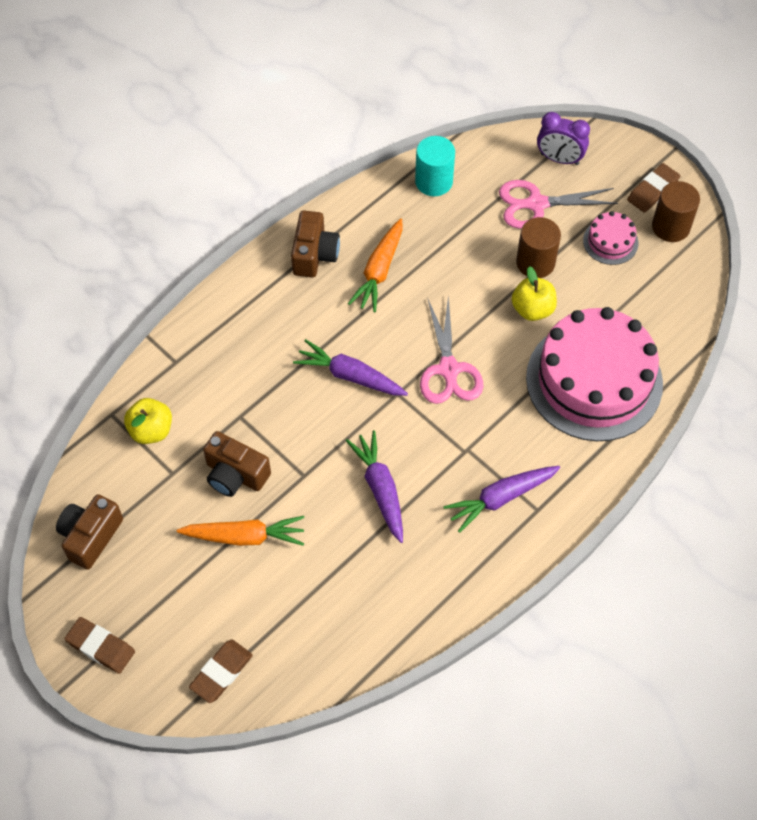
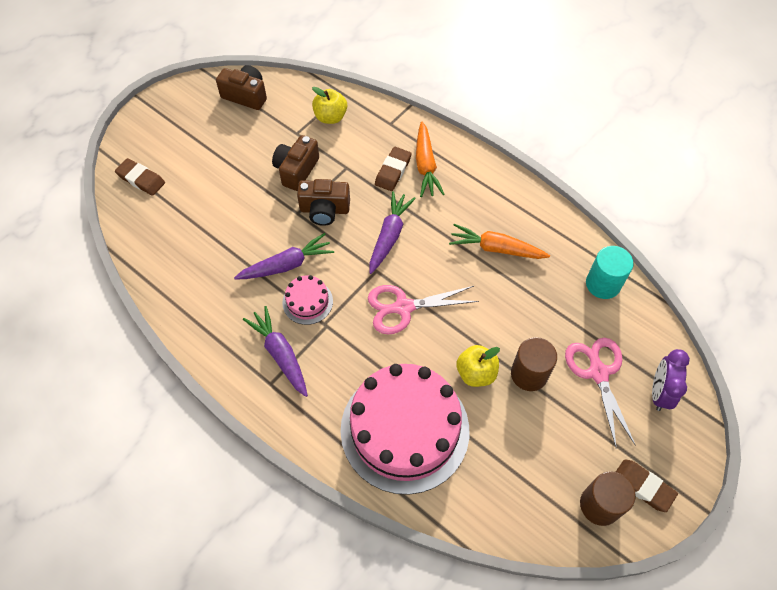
camera: 85 degrees right, 0 degrees up
(100, 647) = (165, 112): brown eraser -> brown eraser (393, 171)
(245, 536) = (245, 181): orange carrot -> orange carrot (426, 165)
(314, 254) = (504, 201): brown camera -> brown camera (324, 210)
(610, 242) = (568, 443): pink cake -> pink cake (307, 302)

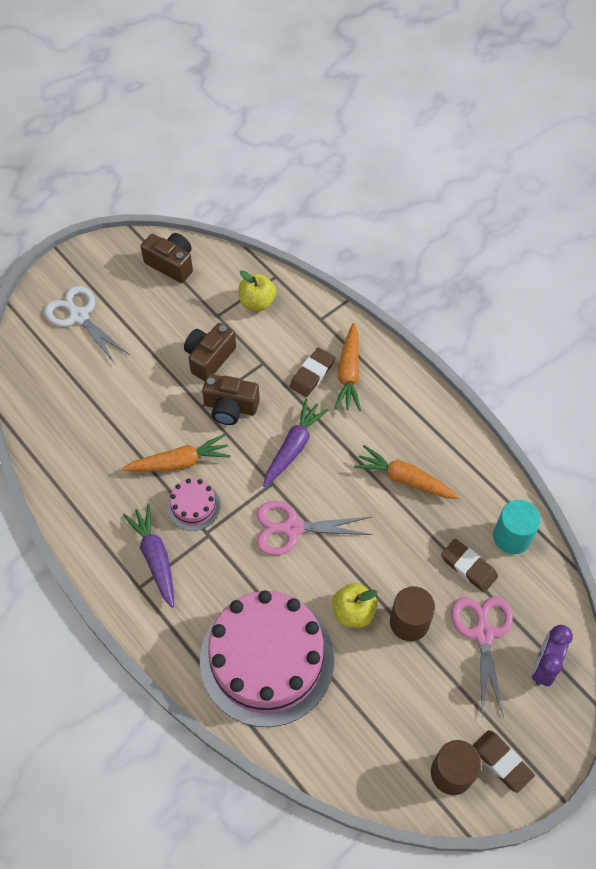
camera: 10 degrees right, 0 degrees up
(141, 179) = (45, 344): brown eraser -> brown eraser (468, 567)
(169, 151) = (79, 316): none -> white scissors
(287, 265) = (179, 462): purple carrot -> orange carrot

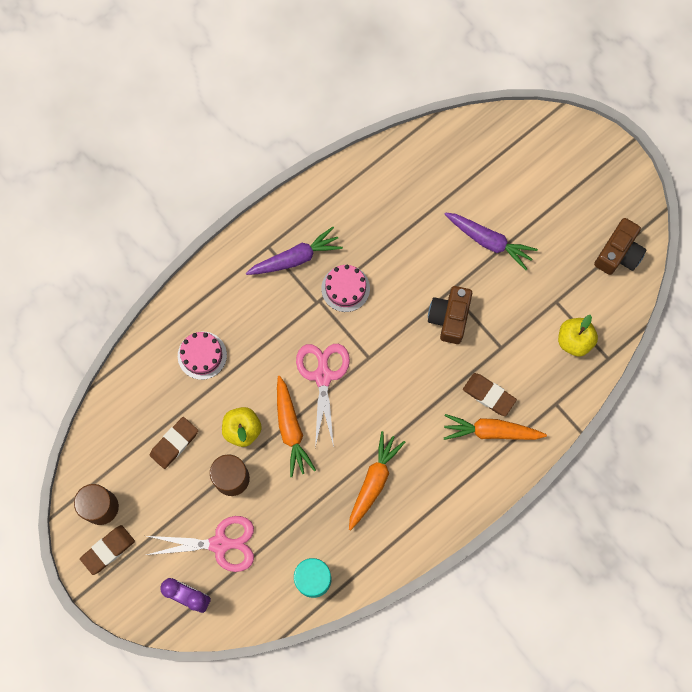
camera: 90 degrees right, 15 degrees up
(79, 316) = (549, 171): white scissors -> none
(179, 462) = (390, 274): orange carrot -> orange carrot (291, 429)
(209, 358) = (505, 296): brown camera -> none
(267, 659) = (202, 355): pink cake -> pink cake, size x0.43
(293, 447) = (407, 377): purple carrot -> purple carrot (489, 241)
(468, 567) = (283, 536): brown eraser -> brown eraser (174, 443)

